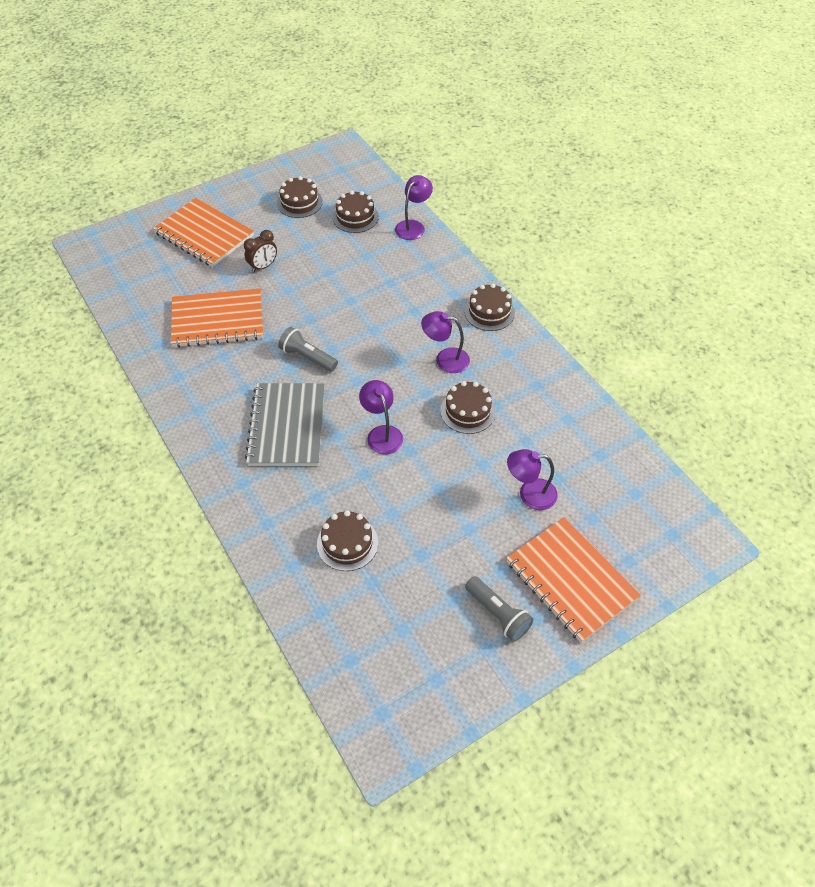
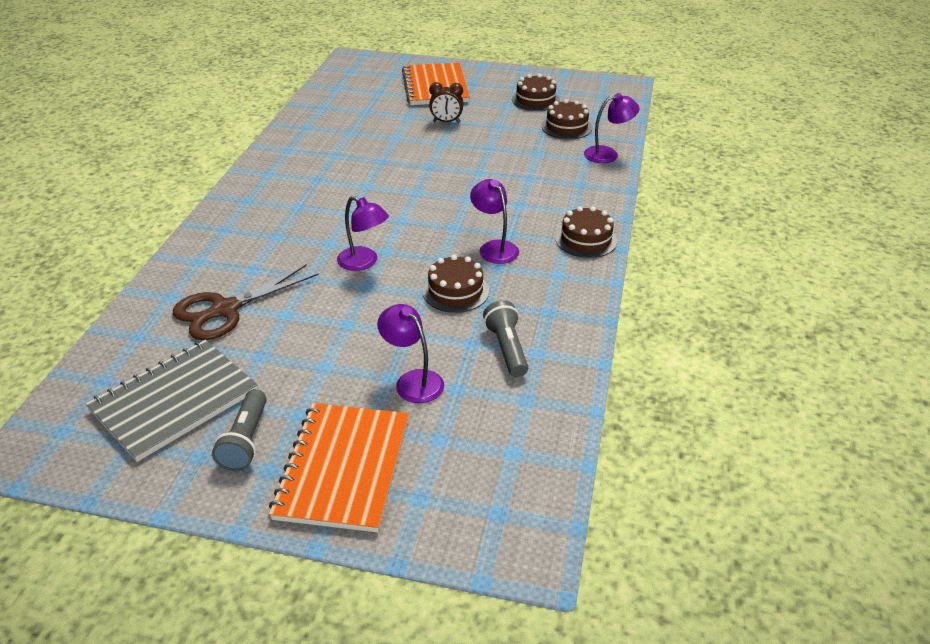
camera: 45 degrees right, 15 degrees down
(218, 320) = (365, 134): orange notebook -> none
(287, 426) = (307, 217): grey notebook -> grey notebook (175, 401)
(307, 357) = (389, 187): grey flashlight -> grey flashlight (507, 348)
(347, 543) = (225, 310): brown cake -> brown scissors
(382, 433) = (364, 262): purple lamp -> purple lamp turned 105 degrees clockwise

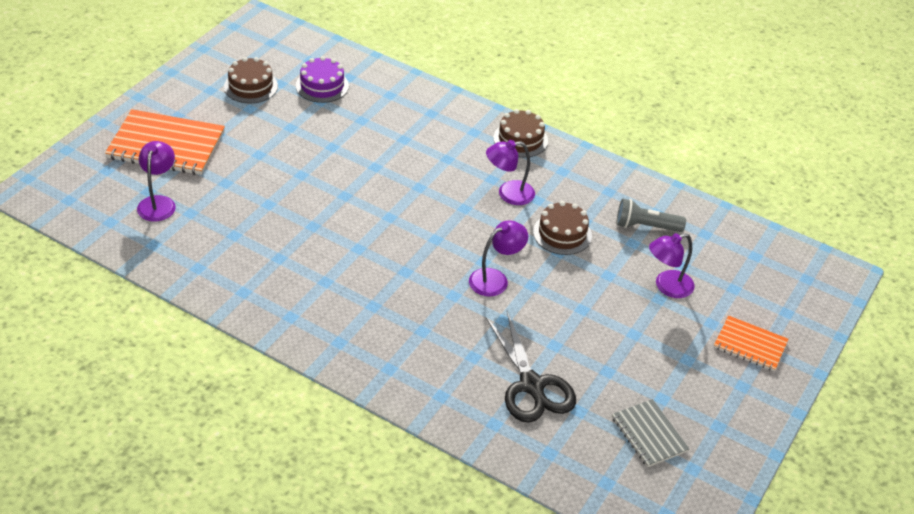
camera: 75 degrees left, 5 degrees up
(175, 401) = (649, 434): grey notebook -> grey notebook, size x0.57
(225, 310) = (532, 386): brown scissors -> black scissors
(246, 441) = (708, 395): grey flashlight -> none
(344, 468) = (750, 345): orange notebook -> orange notebook, size x0.57
(446, 122) = (257, 159): brown clock -> none
(566, 127) = (322, 86): brown cake -> purple cake
(608, 154) = (389, 79): purple lamp -> purple lamp (158, 203)

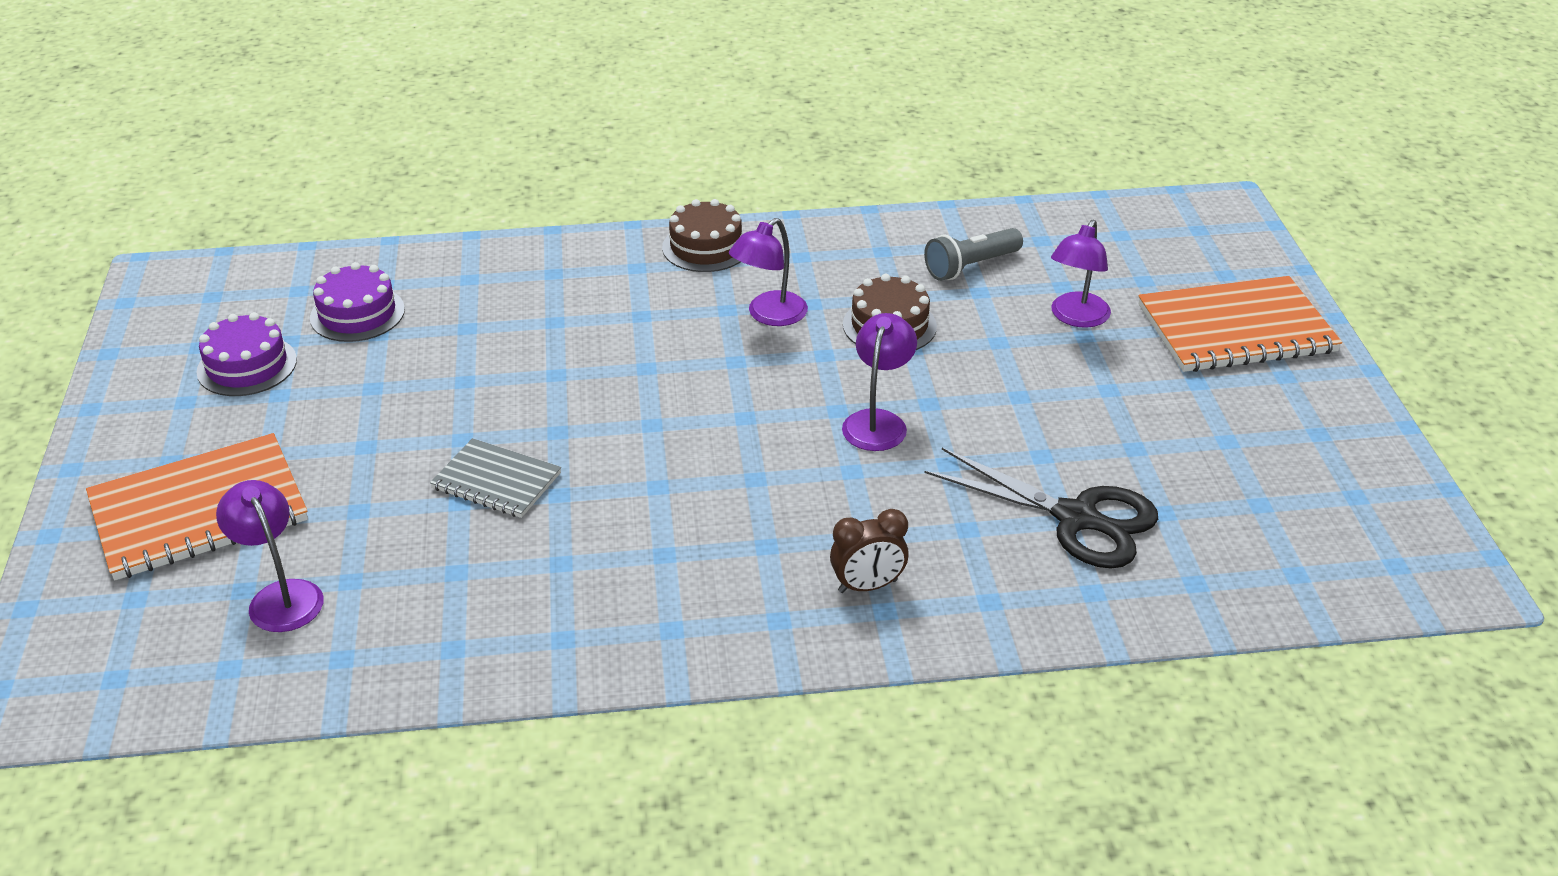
camera: 35 degrees left, 5 degrees down
(251, 86) = (247, 366): brown cake -> purple cake
(395, 353) = (867, 586): none -> brown clock
(649, 434) = (1267, 489): grey notebook -> grey notebook (496, 481)
(750, 345) = (1236, 328): orange notebook -> orange notebook, size x1.74

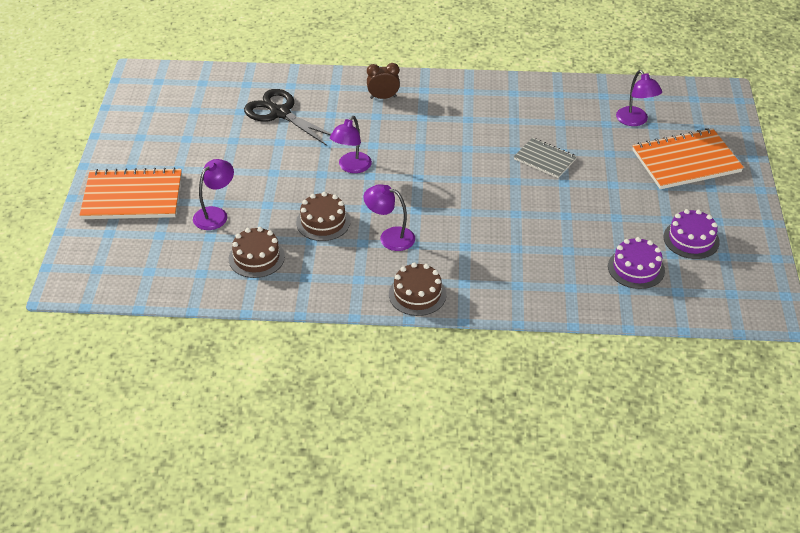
camera: 170 degrees left, 5 degrees up
(769, 315) = (390, 237): purple lamp -> purple lamp turned 120 degrees counterclockwise
(970, 266) = (256, 258): grey flashlight -> brown cake

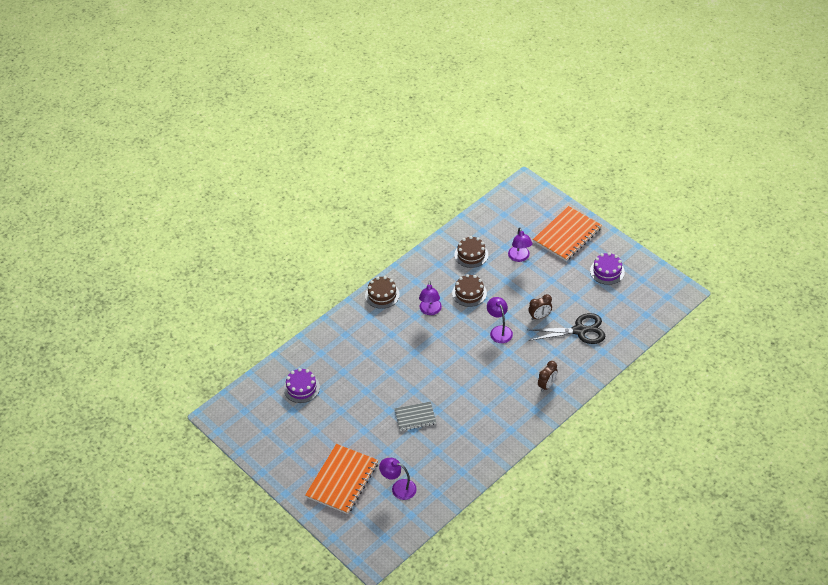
camera: 135 degrees right, 5 degrees up
(294, 150) = (539, 316): none -> brown clock
(390, 237) = (430, 310): purple lamp -> purple lamp turned 120 degrees clockwise
(691, 239) = (291, 427): purple cake -> purple cake (607, 271)

